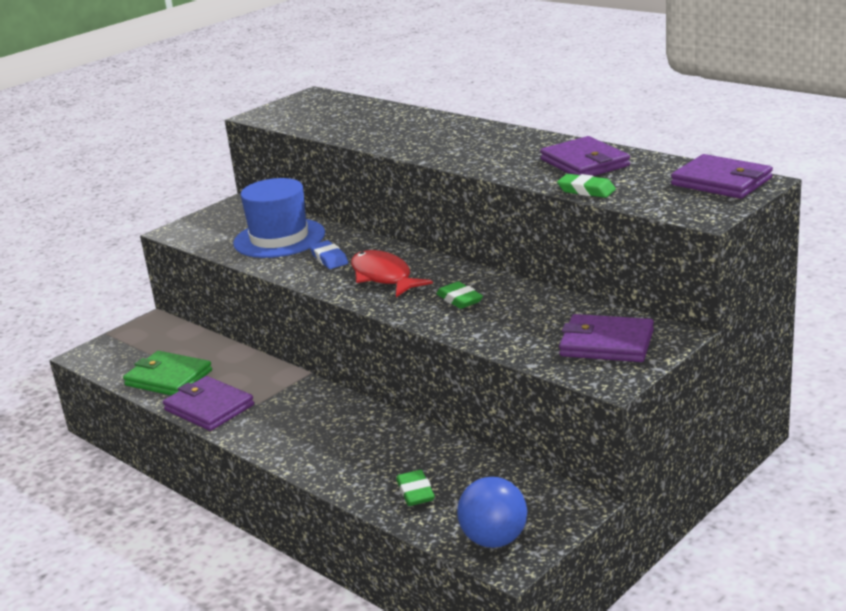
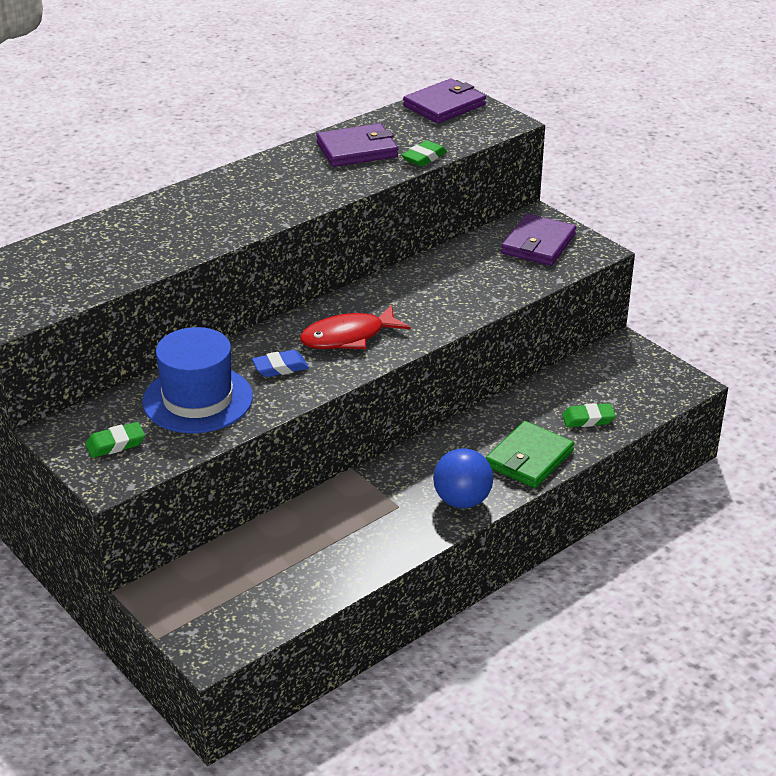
camera: 85 degrees left, 10 degrees up
(169, 378) = (311, 575): green wallet -> green wallet (529, 458)
(209, 407) = (393, 541): purple wallet -> none
(459, 299) = (423, 300): green eraser -> green eraser (115, 444)
(494, 540) = (661, 387): blue ball -> blue ball (462, 501)

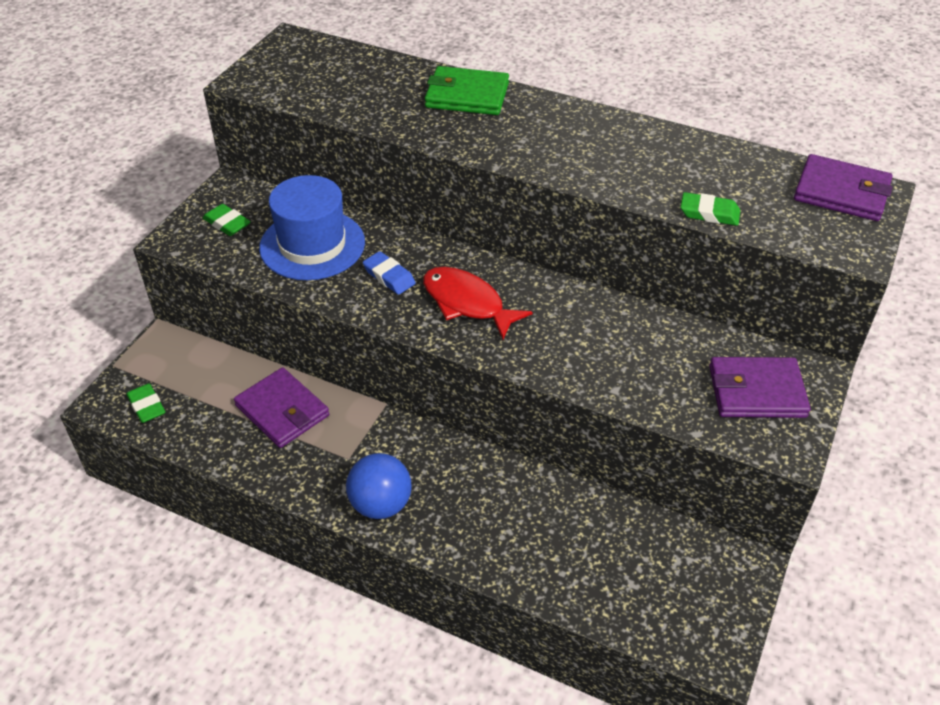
camera: 65 degrees right, 10 degrees up
(357, 150) = (680, 163): purple wallet -> purple wallet (282, 411)
(529, 458) = (479, 538): green wallet -> green wallet (467, 95)
(588, 419) = (581, 571): green eraser -> green eraser (147, 406)

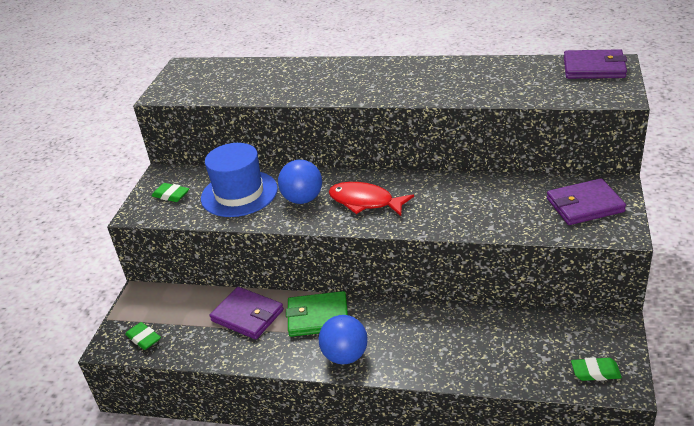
camera: 10 degrees left, 10 degrees down
(389, 276) = (303, 199): blue eraser -> blue ball
(467, 95) = (322, 70): green wallet -> green wallet (318, 317)
(709, 213) = (516, 97): green eraser -> green eraser (595, 372)

